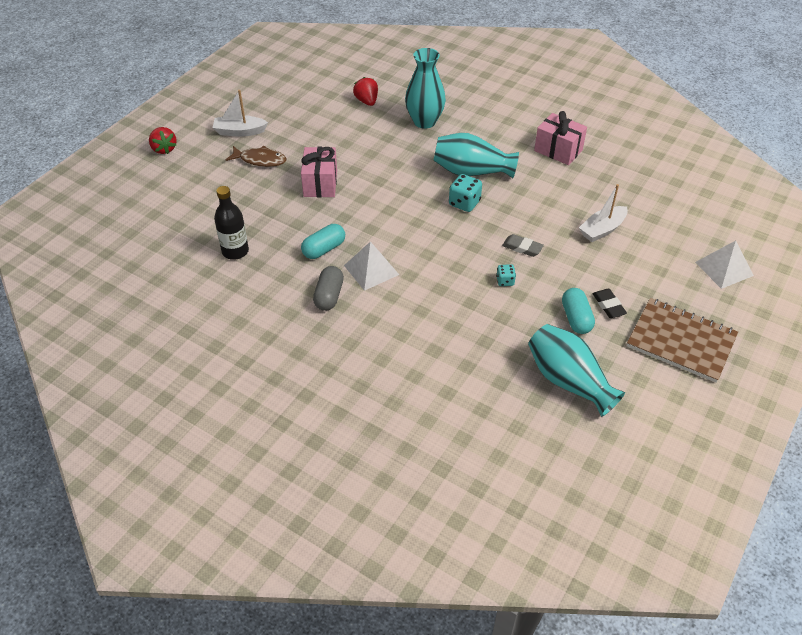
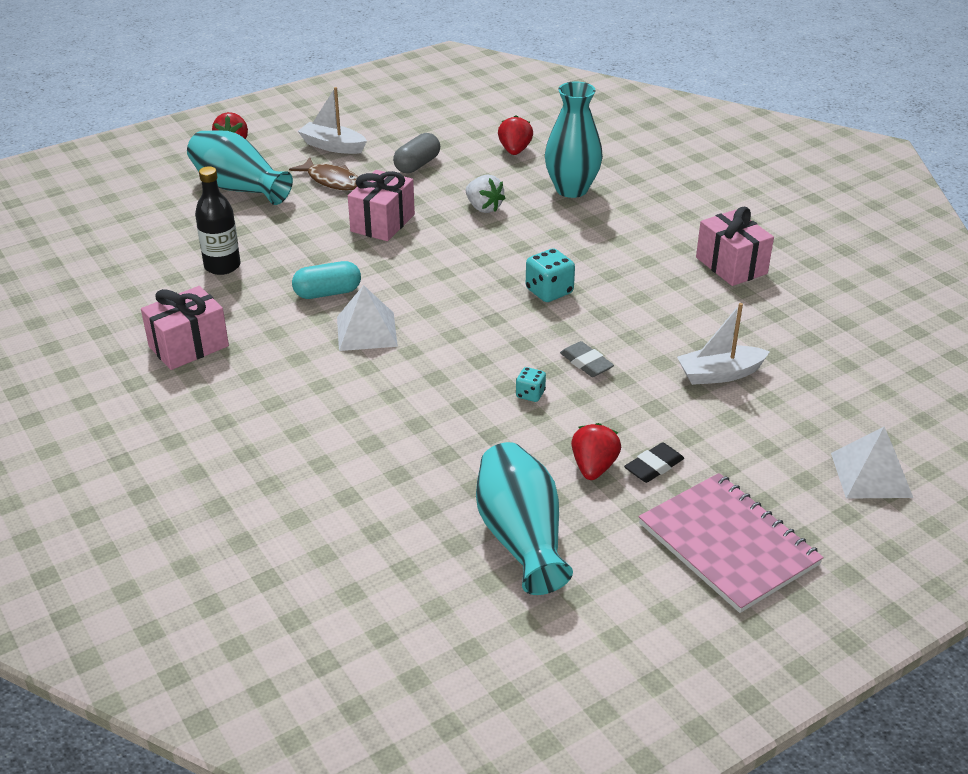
camera: 25 degrees right, 10 degrees down
(260, 321) = (189, 346): none -> pink gift
(329, 296) = (291, 344): grey capsule -> grey capsule (417, 165)
(378, 152) = (483, 208): none -> white strawberry
(471, 172) = (588, 259): turquoise vase -> turquoise vase (239, 188)
(576, 318) = (593, 467): turquoise capsule -> red strawberry
(608, 305) = (654, 466): black eraser -> black eraser turned 45 degrees clockwise
(681, 341) = (728, 544): brown notebook -> pink notebook

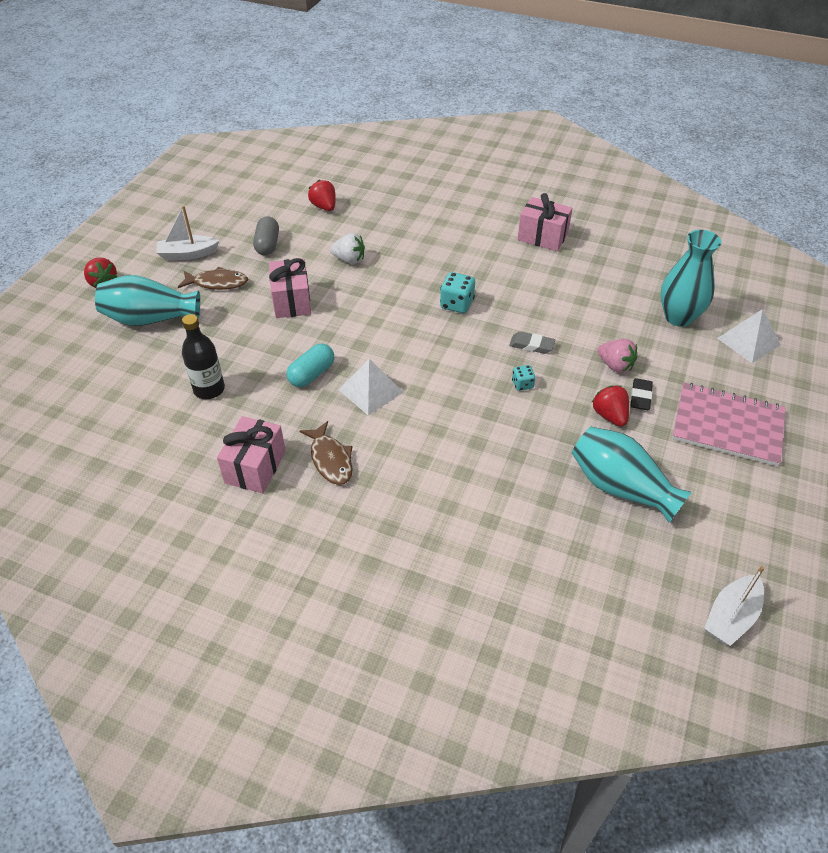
camera: 35 degrees left, 10 degrees up
(260, 371) = (330, 459): none -> brown fish
(571, 189) = (392, 222): turquoise vase -> turquoise vase (678, 317)
(661, 424) = (615, 365): none -> pink strawberry
(719, 374) = (611, 315): white boat -> white boat (731, 617)

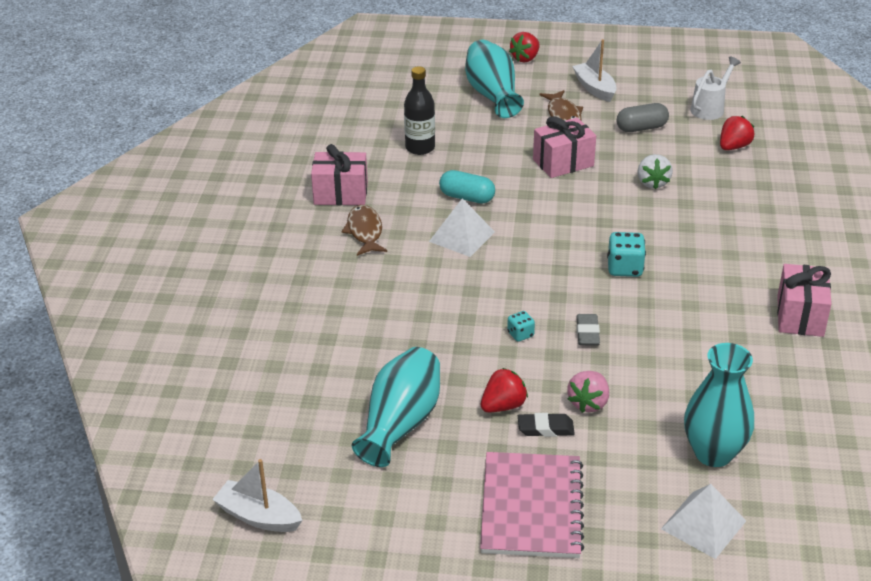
camera: 75 degrees right, 10 degrees down
(263, 203) = (710, 108): none -> white watering can
(330, 459) = (365, 231): brown fish -> brown fish turned 120 degrees clockwise

